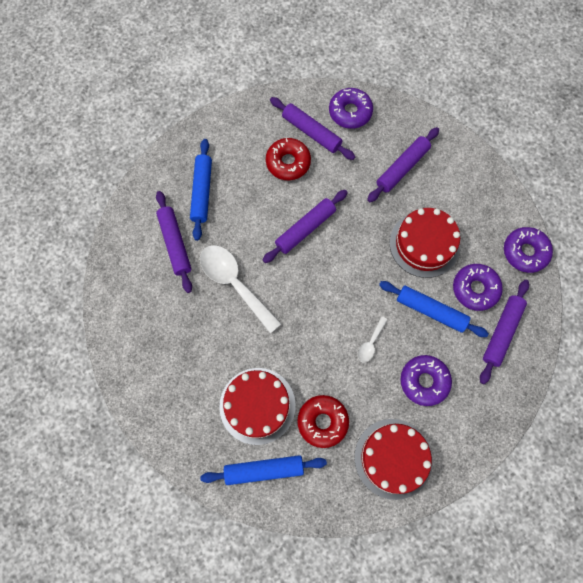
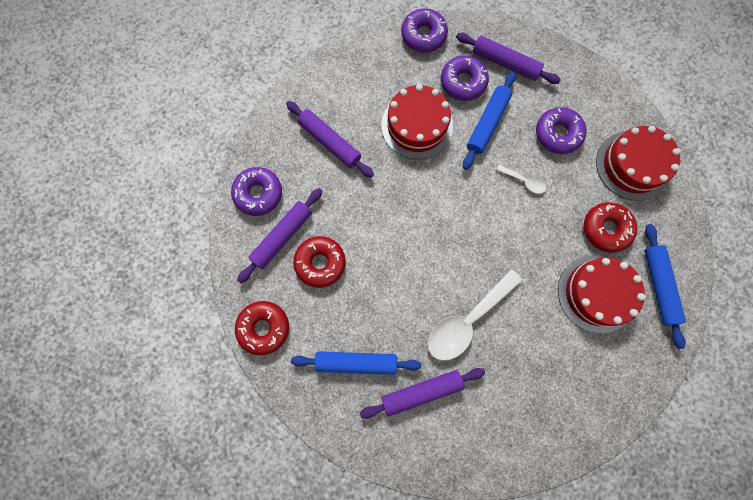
camera: 90 degrees left, 5 degrees up
(233, 121) = (264, 328): none -> red donut
(305, 229) = (401, 244): purple rolling pin -> none

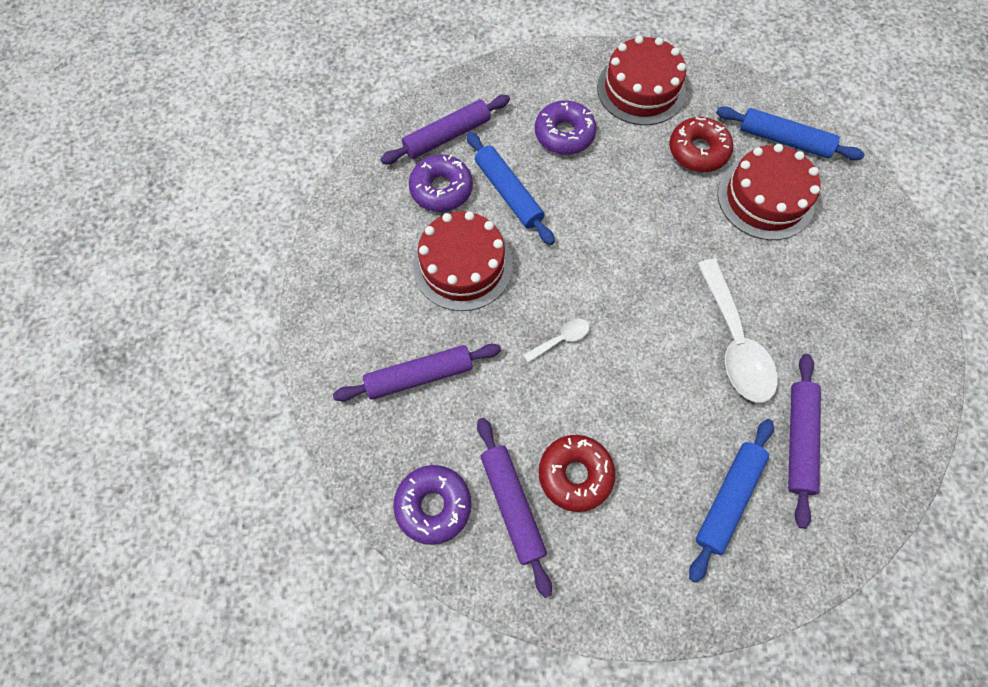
camera: 60 degrees left, 10 degrees down
(264, 328) = (626, 598): red donut -> none
(423, 35) = (353, 197): purple donut -> none
(524, 181) = (600, 195): white spoon -> white spoon (561, 339)

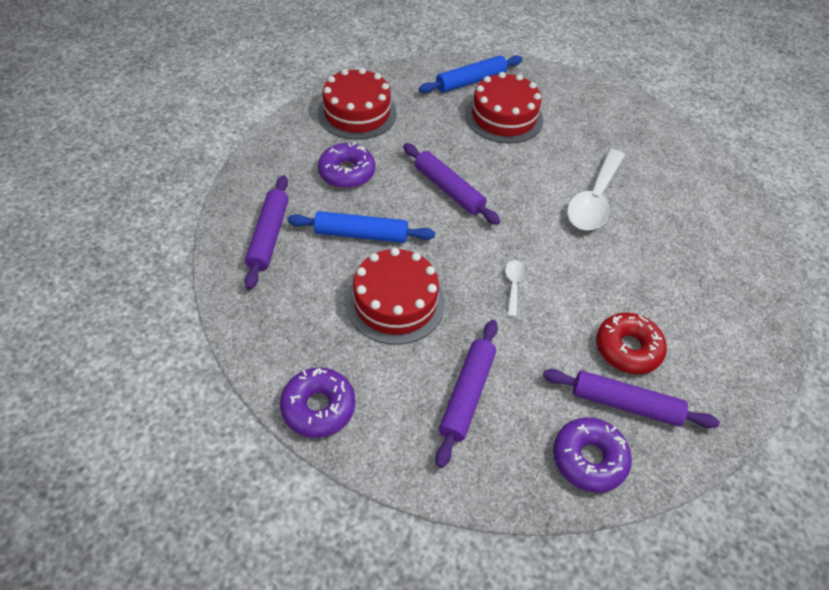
camera: 55 degrees left, 15 degrees down
(441, 189) = (313, 271): purple donut -> purple donut (318, 407)
(698, 151) = (436, 121): red donut -> none
(728, 499) = (703, 278): blue rolling pin -> none
(734, 342) = (594, 200): white spoon -> white spoon turned 90 degrees clockwise
(798, 440) = (686, 217): purple rolling pin -> purple rolling pin (448, 190)

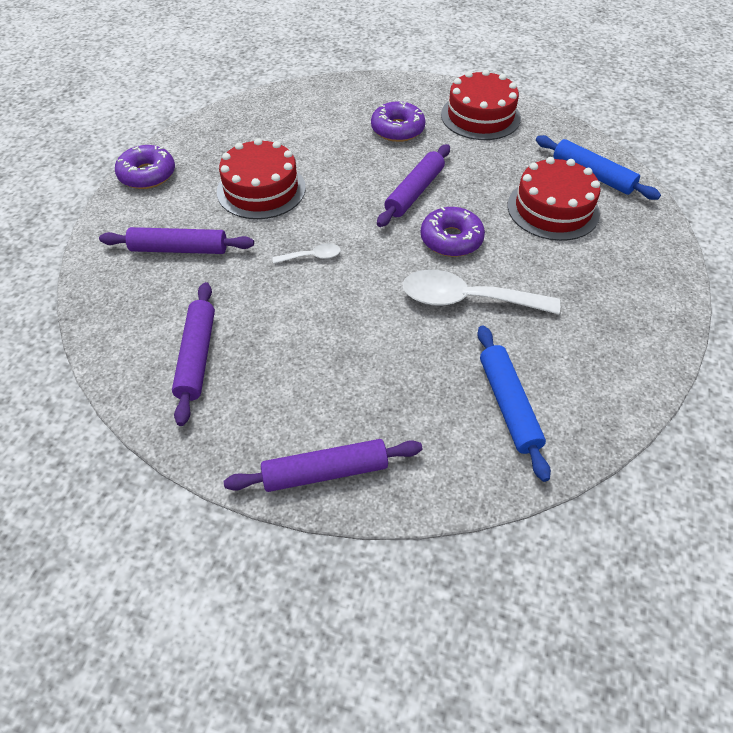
camera: 75 degrees right, 0 degrees up
(268, 236) = (301, 110): purple rolling pin -> purple rolling pin (325, 472)
(361, 234) = (328, 154): blue rolling pin -> blue rolling pin (508, 405)
(589, 459) = (131, 337): purple donut -> purple donut (451, 239)
(627, 349) = (265, 351): red donut -> none

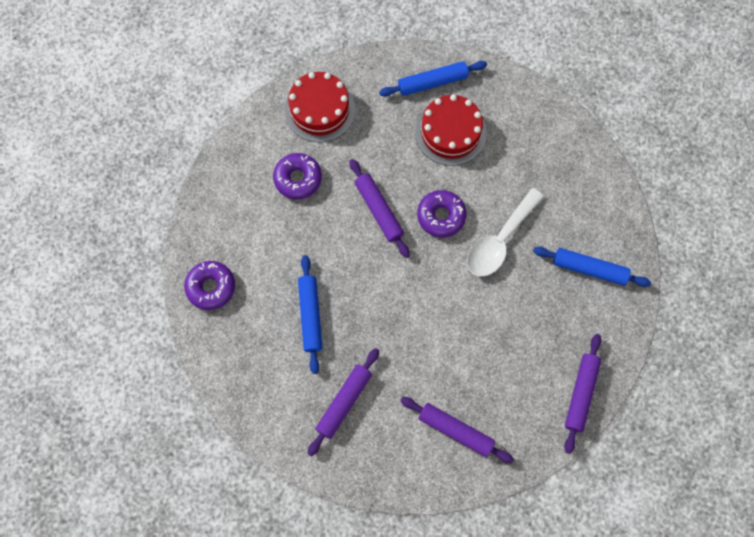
camera: 60 degrees left, 20 degrees up
(147, 175) = (239, 393): purple donut -> purple donut (211, 287)
(261, 189) = (310, 316): red cake -> blue rolling pin
(312, 257) = (405, 315): white spoon -> none

